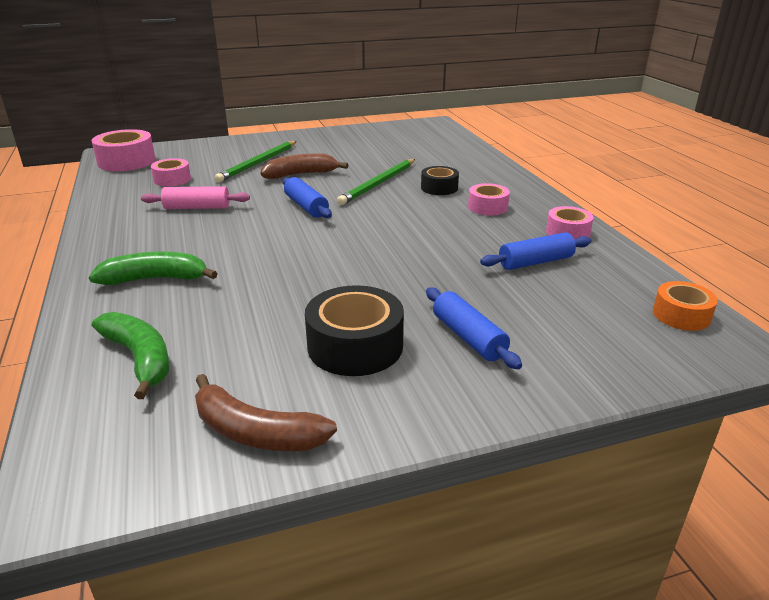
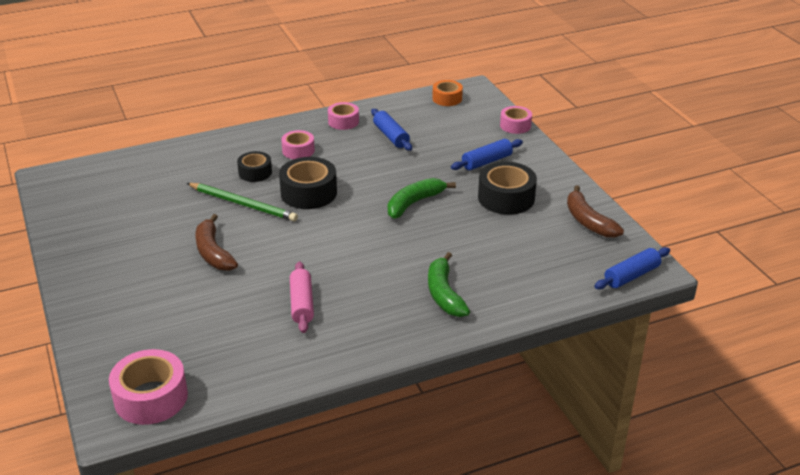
camera: 95 degrees left, 5 degrees up
(139, 358) = (543, 274): green banana -> green banana (414, 203)
(172, 179) = (221, 340): pink tape -> pink tape (515, 125)
(256, 432) = (588, 221): brown banana -> brown banana turned 135 degrees clockwise
(258, 163) = (174, 286): green pencil -> none
(306, 206) = (298, 239): blue rolling pin -> blue rolling pin (631, 276)
(394, 211) = (308, 193): none -> black tape

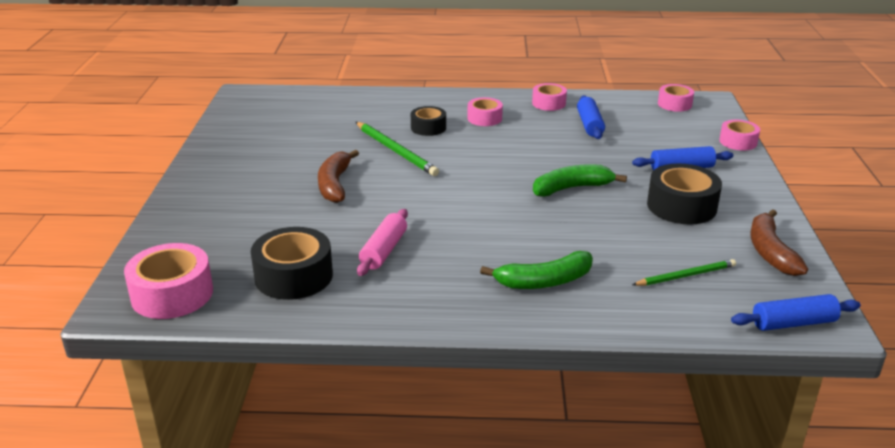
camera: 25 degrees right, 5 degrees down
(308, 193) = (467, 155): black tape -> black tape (293, 276)
(444, 294) = (544, 281): green banana -> green banana turned 120 degrees counterclockwise
(447, 98) = (674, 104): orange tape -> pink tape
(542, 258) = (686, 275): none -> green pencil

